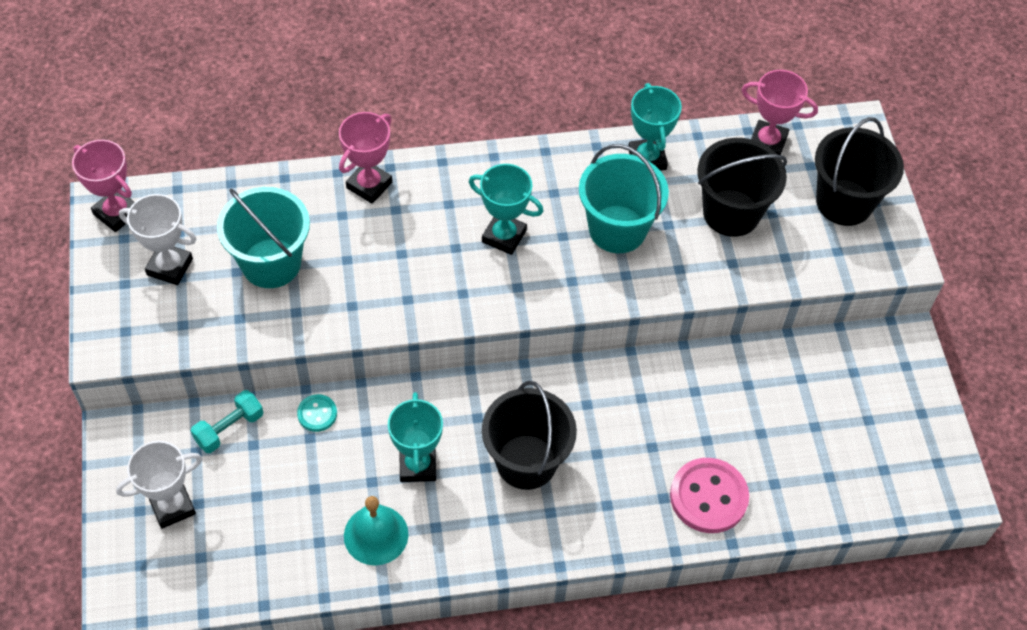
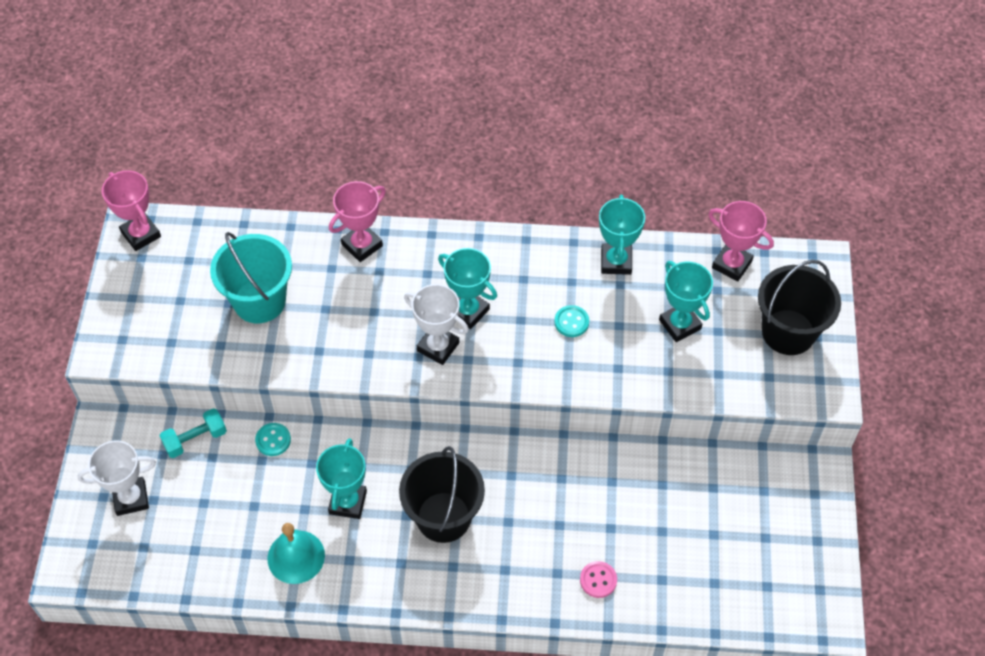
camera: 15 degrees right, 0 degrees up
(170, 267) = (173, 289): white trophy -> white trophy (438, 347)
(617, 229) = (571, 322): turquoise bucket -> turquoise button
(708, 497) = (598, 580): pink button -> pink button, size x0.52
(731, 213) = (680, 324): black bucket -> turquoise trophy

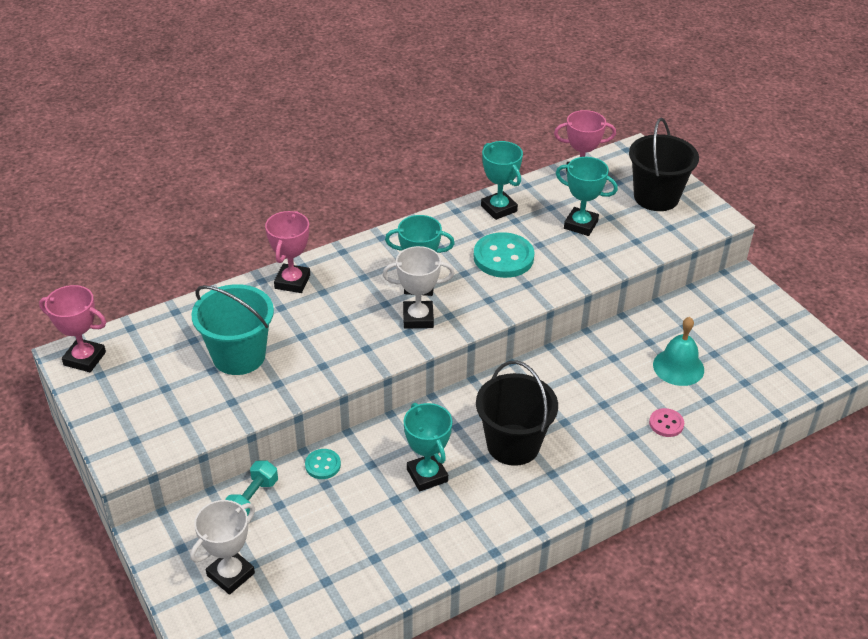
camera: 35 degrees left, 15 degrees down
(296, 556) = (420, 536): turquoise bell -> turquoise bell (678, 367)
(571, 322) = (503, 257): turquoise button -> turquoise button, size x1.92

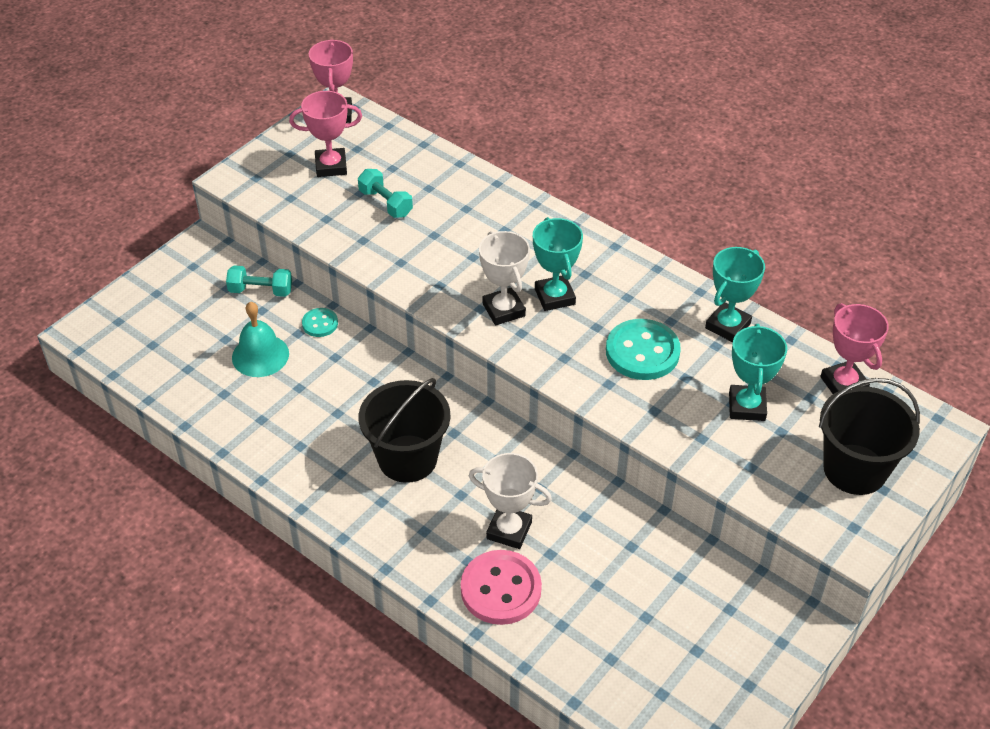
camera: 70 degrees right, 5 degrees up
(230, 574) = (175, 305): white trophy -> white trophy (509, 530)
(239, 356) = (385, 203): turquoise bucket -> turquoise dumbbell
(292, 282) = (507, 204): pink trophy -> pink trophy (331, 166)
(427, 475) = (338, 402): turquoise trophy -> none
(666, 424) = (501, 589): pink button -> pink button, size x1.92
(678, 367) = (602, 584): turquoise bell -> turquoise bell (260, 355)

